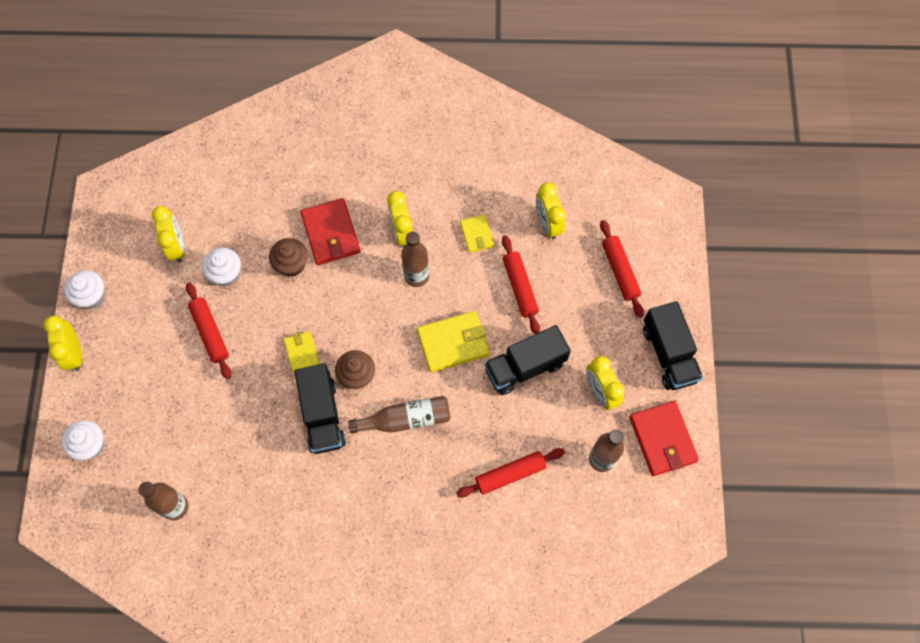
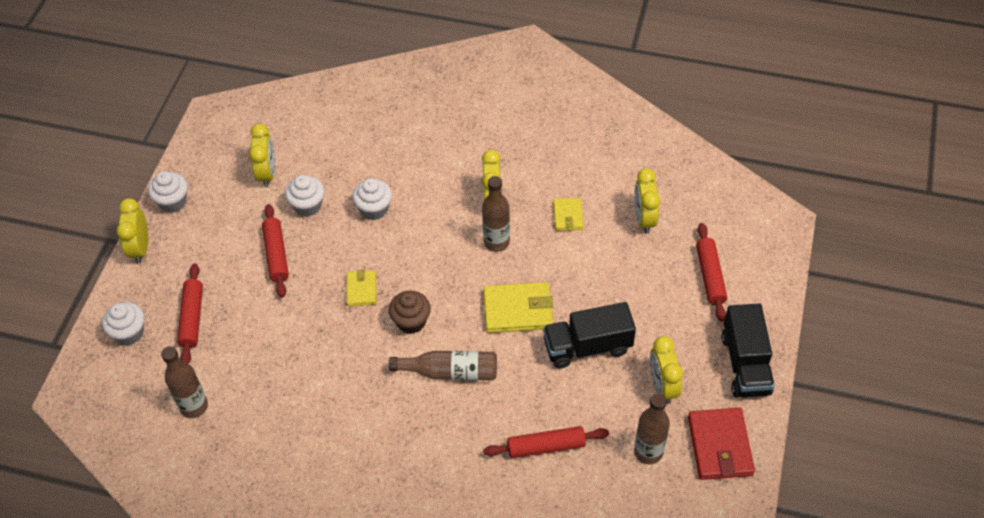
camera: 15 degrees right, 15 degrees down
(291, 264) = (374, 209): brown cupcake -> white cupcake
(322, 415) = (366, 351): black truck -> none
(330, 233) = (420, 189): red wallet -> none
(520, 287) = (600, 272): red rolling pin -> red rolling pin (192, 318)

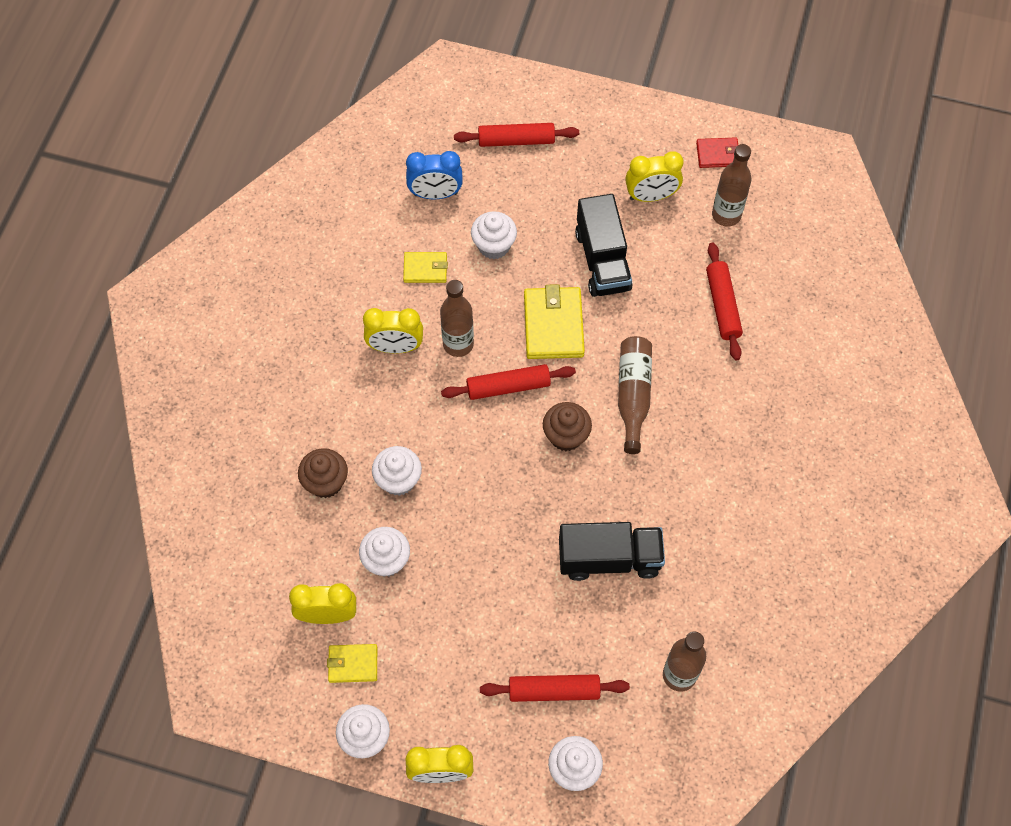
camera: 90 degrees left, 10 degrees up
(276, 255) = (462, 594): red rolling pin -> red rolling pin (508, 387)
(361, 290) = (519, 491): yellow wallet -> yellow wallet (353, 664)
(373, 164) = (326, 482): none -> brown cupcake
(595, 263) = (494, 246): none -> white cupcake
(644, 219) = (435, 194): yellow clock -> blue clock
(719, 446) = (718, 154): red wallet -> red wallet, size x0.58
(745, 364) = (625, 122): black truck -> black truck (609, 558)

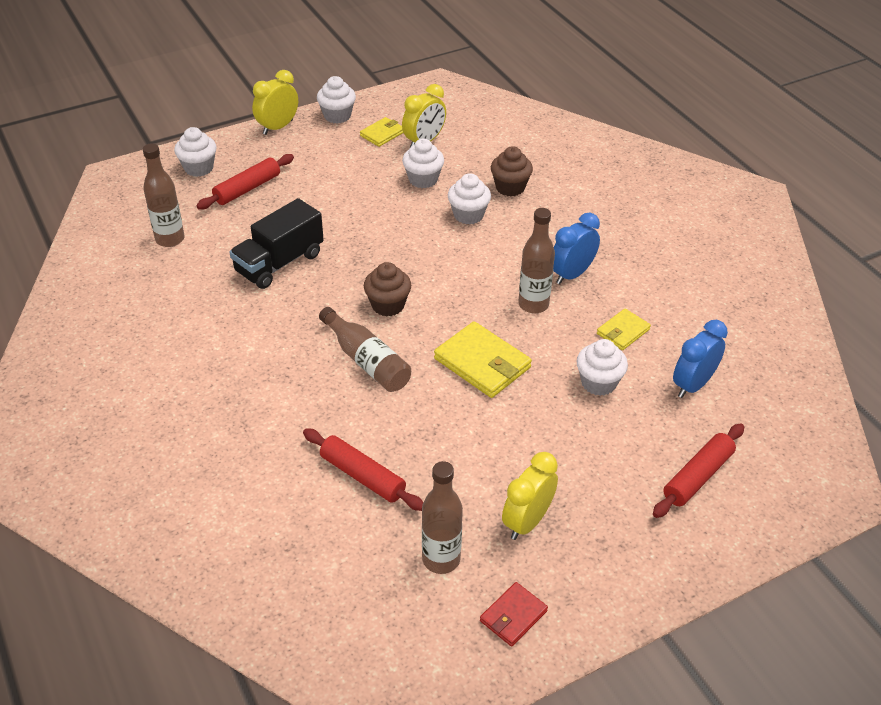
camera: 135 degrees right, 20 degrees down
(395, 347) = (571, 274): yellow clock -> blue clock
(508, 387) = (465, 305): red rolling pin -> none
(602, 260) = (503, 436): black truck -> none

